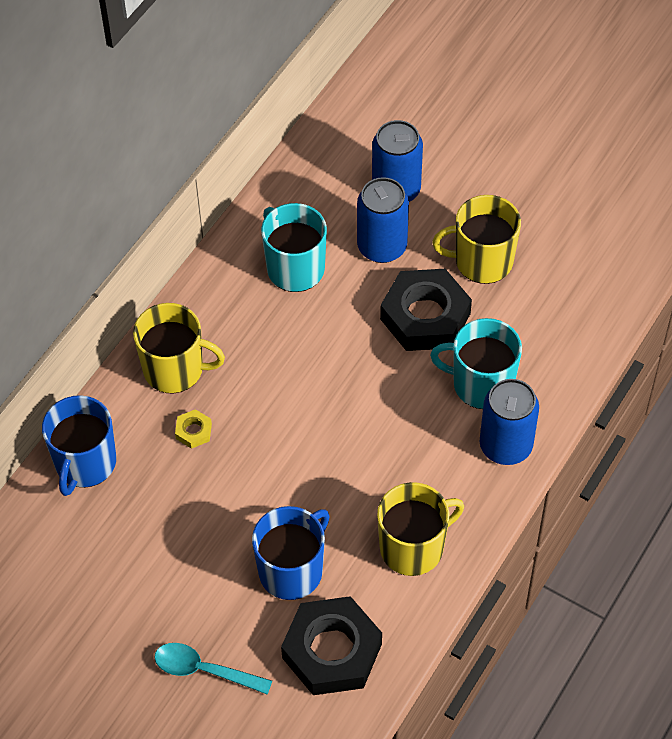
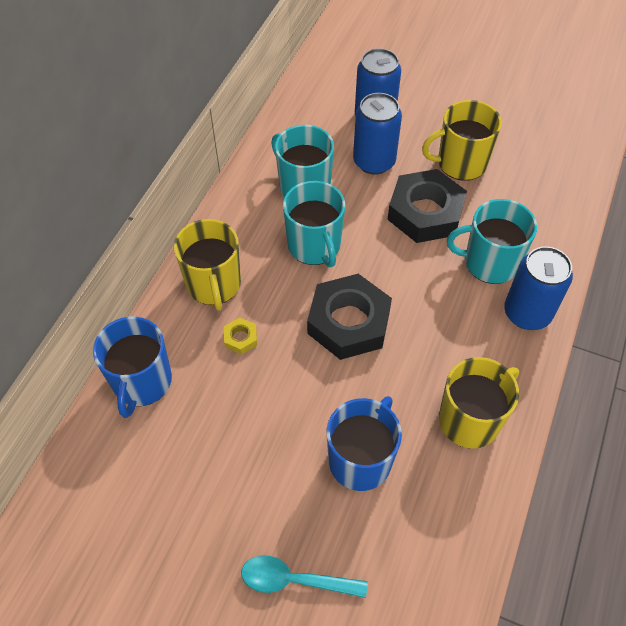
camera: 10 degrees left, 0 degrees up
(175, 369) = (214, 284): yellow mug -> yellow mug turned 75 degrees clockwise
(292, 339) = (314, 246): none -> turquoise mug
(332, 651) = (419, 538): black nut -> black nut (349, 322)

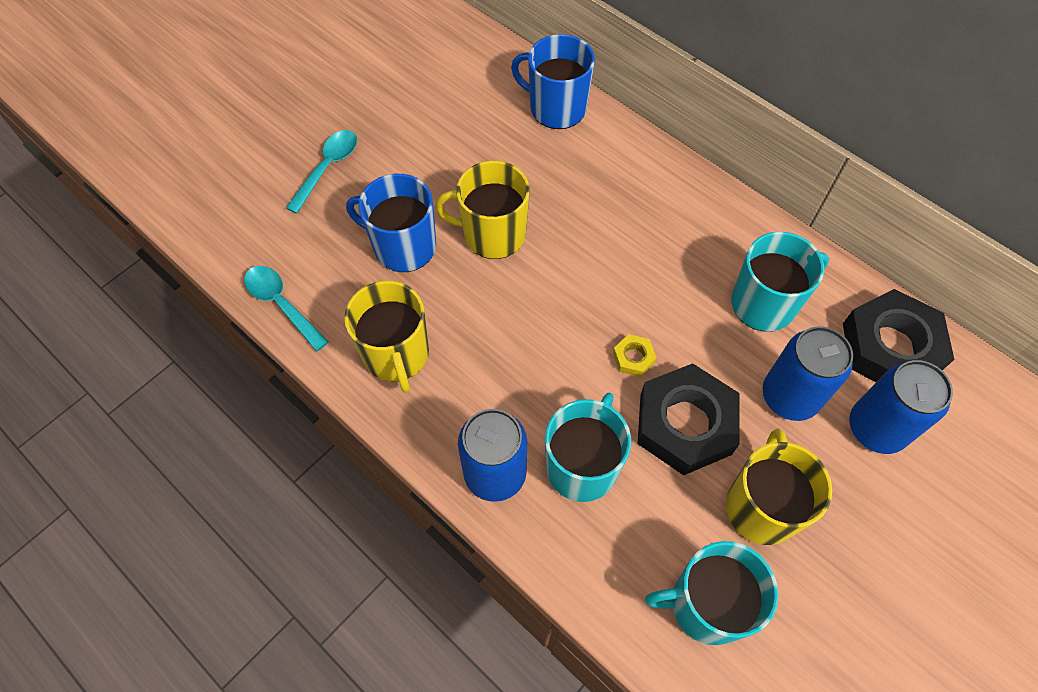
camera: 110 degrees right, 5 degrees up
(214, 284) = (647, 184): yellow mug -> yellow mug (492, 234)
(240, 338) = (573, 190): yellow nut -> yellow nut (633, 358)
(314, 246) = (669, 287): turquoise mug -> turquoise mug (706, 604)
(349, 322) = (555, 286): black nut -> black nut (890, 347)
(361, 459) = (403, 246): blue mug -> blue mug turned 150 degrees clockwise
(473, 543) = (282, 305): none -> turquoise spoon

